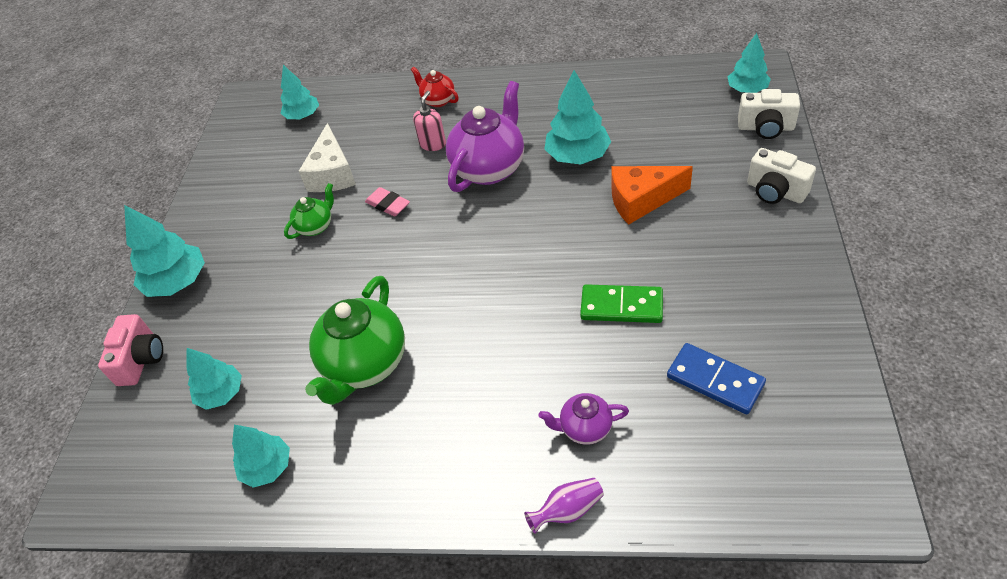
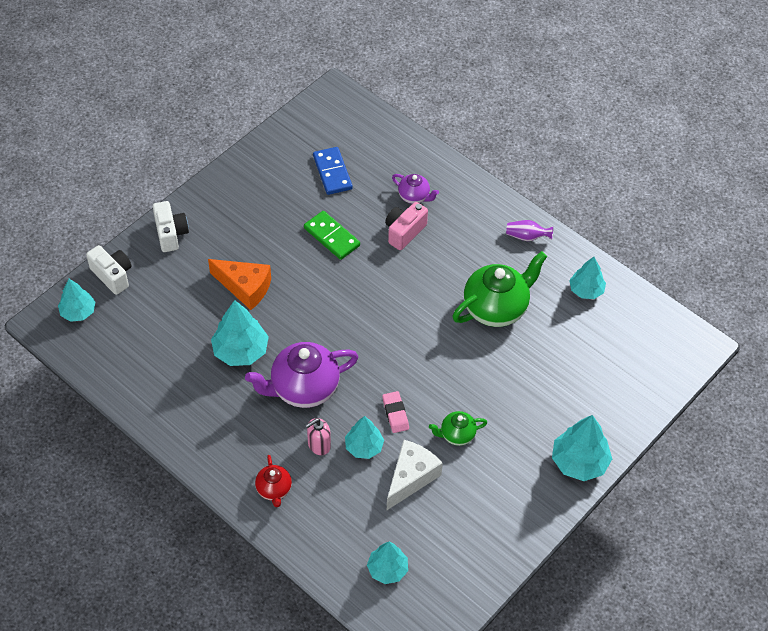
camera: 150 degrees left, 5 degrees up
(141, 360) = (630, 413): pink camera -> pink camera (404, 232)
(221, 393) = (590, 352): turquoise tree -> turquoise tree (364, 447)
(567, 510) = (456, 172): purple vase -> purple vase (527, 237)

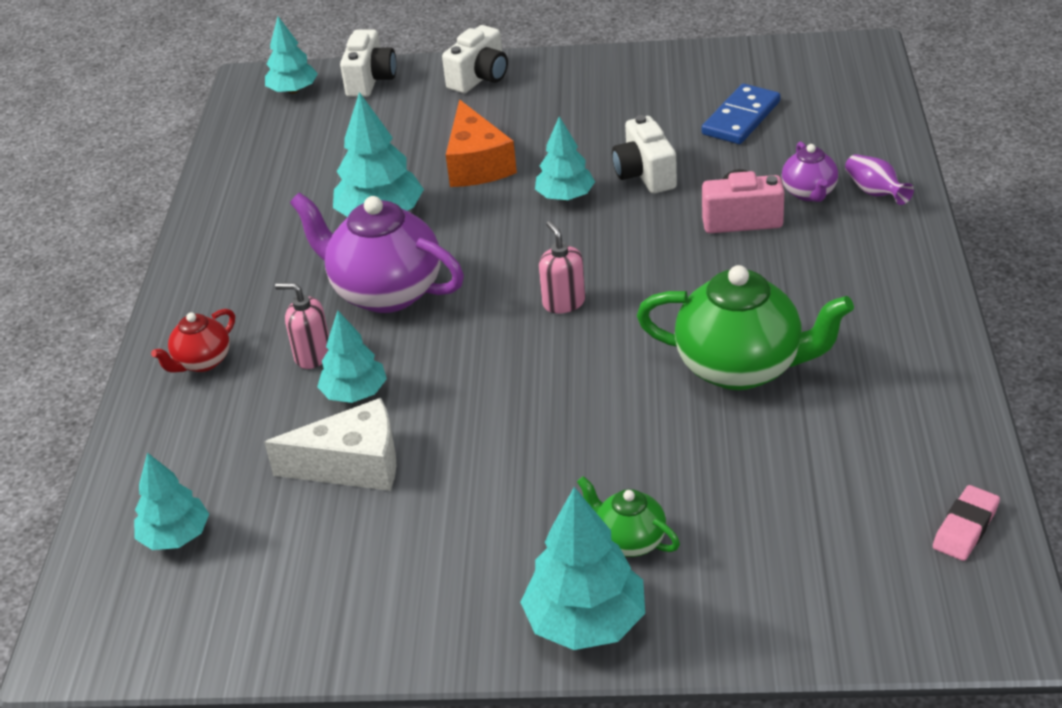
camera: 55 degrees right, 15 degrees down
(331, 237) = (645, 174): green domino -> white camera
(388, 332) = (563, 302): none -> pink soap dispenser
(395, 414) = (442, 387): pink eraser -> pink eraser (965, 527)
(457, 435) = (476, 463): green teapot -> green teapot (629, 540)
(527, 237) = (906, 319): purple vase -> purple vase (875, 192)
(586, 290) = (907, 432): turquoise tree -> turquoise tree (565, 196)

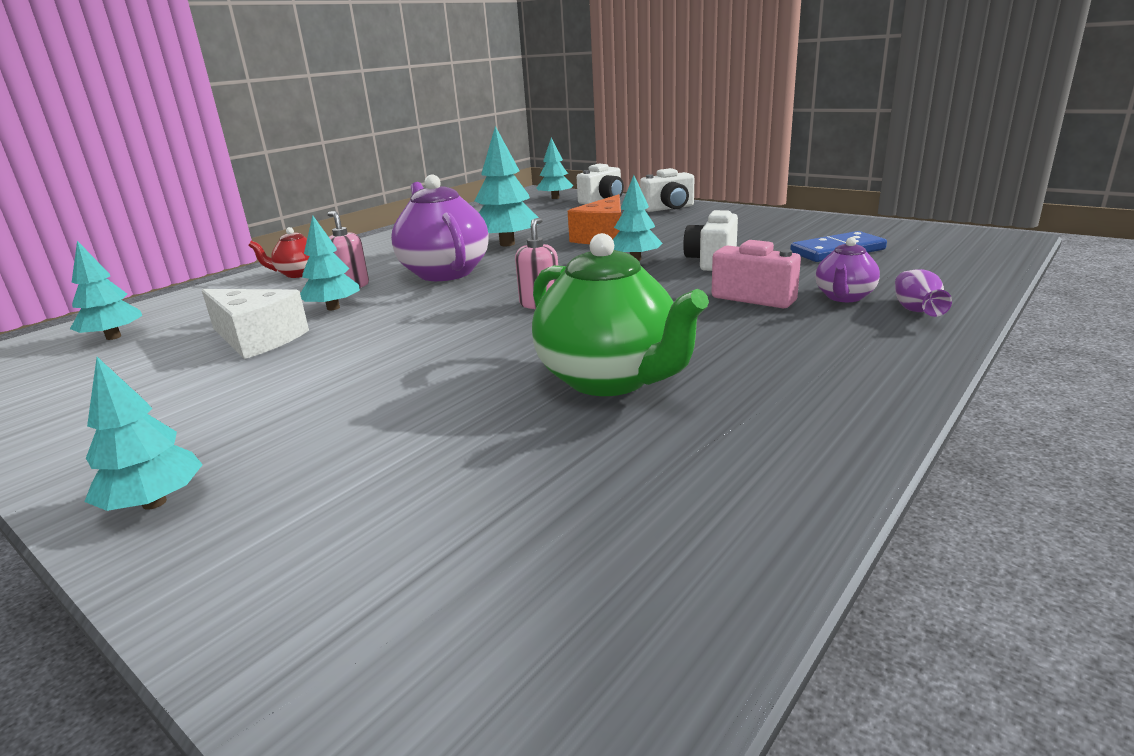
camera: 35 degrees right, 15 degrees down
(585, 622) = (154, 502): turquoise tree -> turquoise tree, size x0.66
(629, 540) = (304, 458): green teapot -> none
(965, 527) = (645, 636): pink eraser -> none

